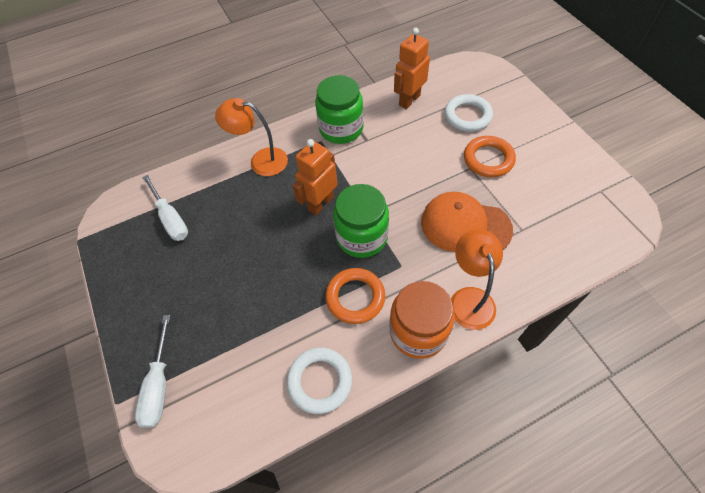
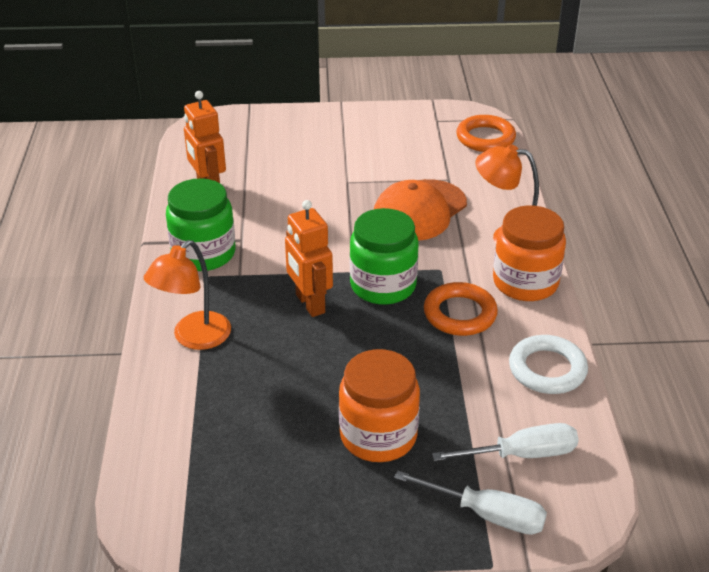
camera: 70 degrees left, 20 degrees down
(171, 218) = (223, 454): white screwdriver -> white screwdriver (521, 454)
(211, 292) = (378, 435): none -> orange jar
(467, 116) = (273, 158): white ring -> none
(488, 159) = (346, 167): orange ring -> orange ring (485, 138)

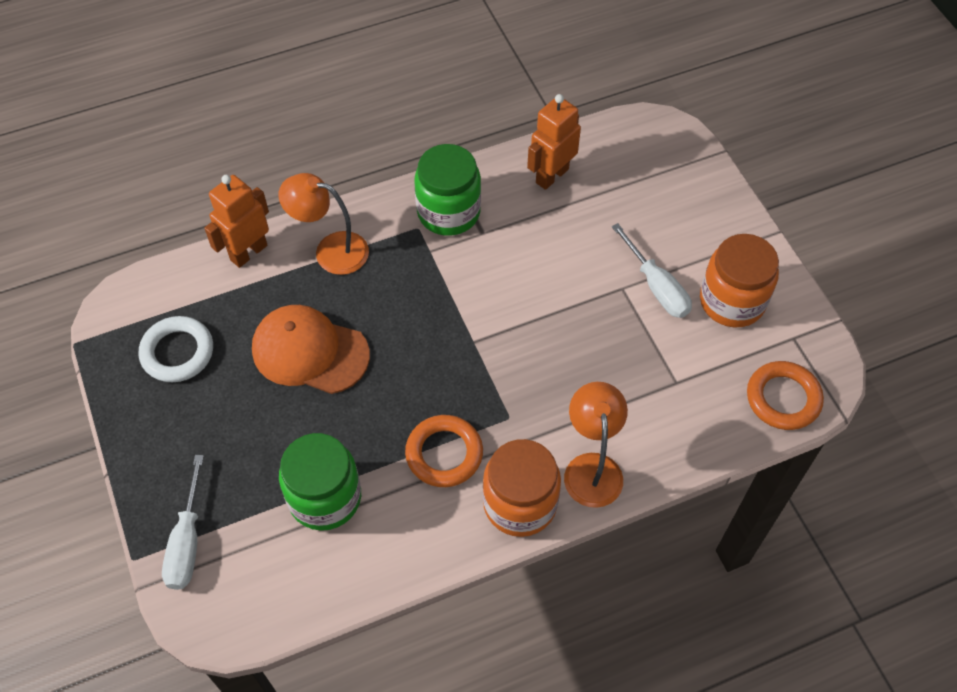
camera: 70 degrees right, 20 degrees up
(309, 304) = (409, 321): orange robot -> orange robot (248, 252)
(378, 435) = (255, 431): orange jar -> orange jar (732, 301)
(383, 285) = (461, 373): green jar -> green jar (325, 497)
(419, 211) = (602, 370): orange cap -> orange cap (310, 352)
(521, 454) = (266, 554): white screwdriver -> white screwdriver (656, 286)
(547, 369) = (389, 553): white ring -> white ring (177, 352)

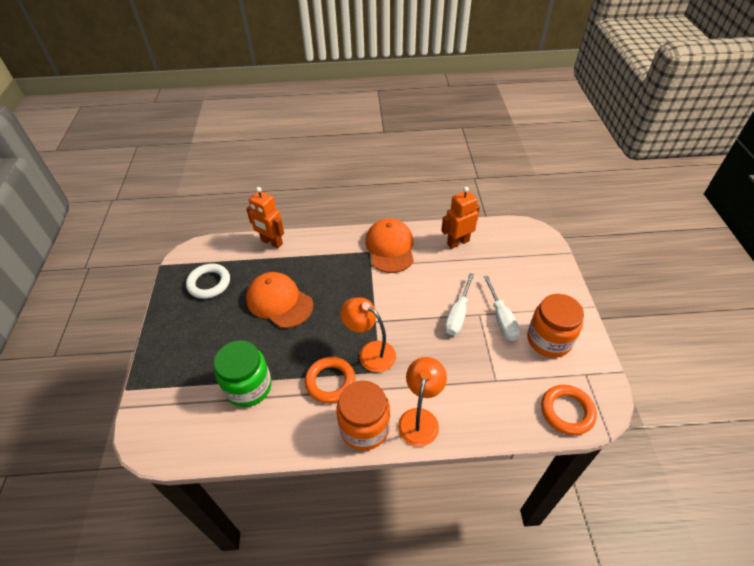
camera: 20 degrees right, 10 degrees down
(187, 541) = (160, 388): white screwdriver -> white screwdriver (458, 314)
(248, 252) = (271, 242): orange robot -> orange robot turned 120 degrees counterclockwise
(331, 250) = (316, 252): orange lamp -> orange lamp (370, 352)
(448, 212) = (390, 247): green jar -> orange cap

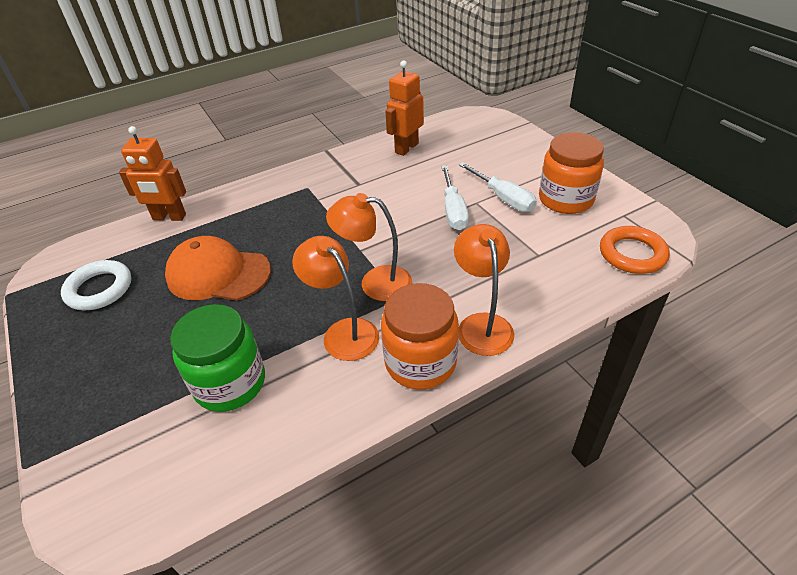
camera: 25 degrees left, 5 degrees down
(330, 382) = (343, 332): orange ring -> orange lamp
(390, 247) = (330, 176): orange cap -> none

